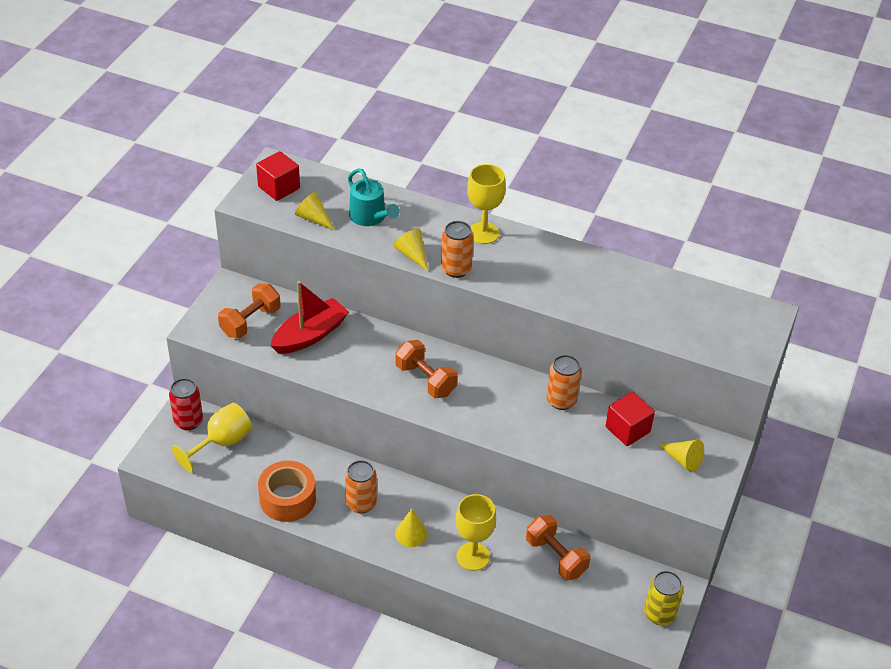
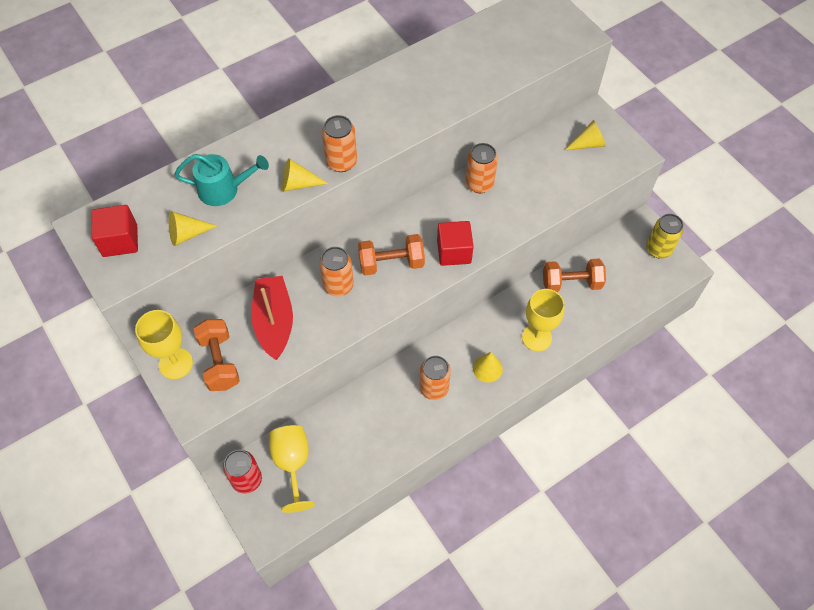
camera: 55 degrees left, 15 degrees up
(287, 499) = (391, 442): orange tape -> none
(375, 357) = (338, 285): none -> orange can
(483, 233) = (314, 120): yellow goblet -> yellow goblet (175, 363)
(627, 429) = (537, 160): red cube -> red cube (454, 252)

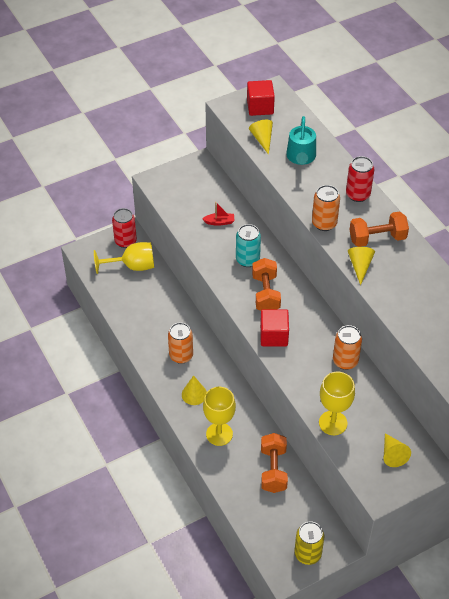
camera: 95 degrees right, 10 degrees down
(175, 363) = (192, 170): yellow goblet -> yellow goblet (333, 423)
(220, 362) = (190, 193): orange dumbbell -> orange dumbbell (377, 238)
(274, 322) = (219, 222): red boat -> red boat, size x0.46
(291, 130) = (358, 195): none -> red can
(298, 184) = (304, 198): yellow cone -> yellow cone (360, 266)
(338, 285) = (247, 260): orange can -> turquoise can

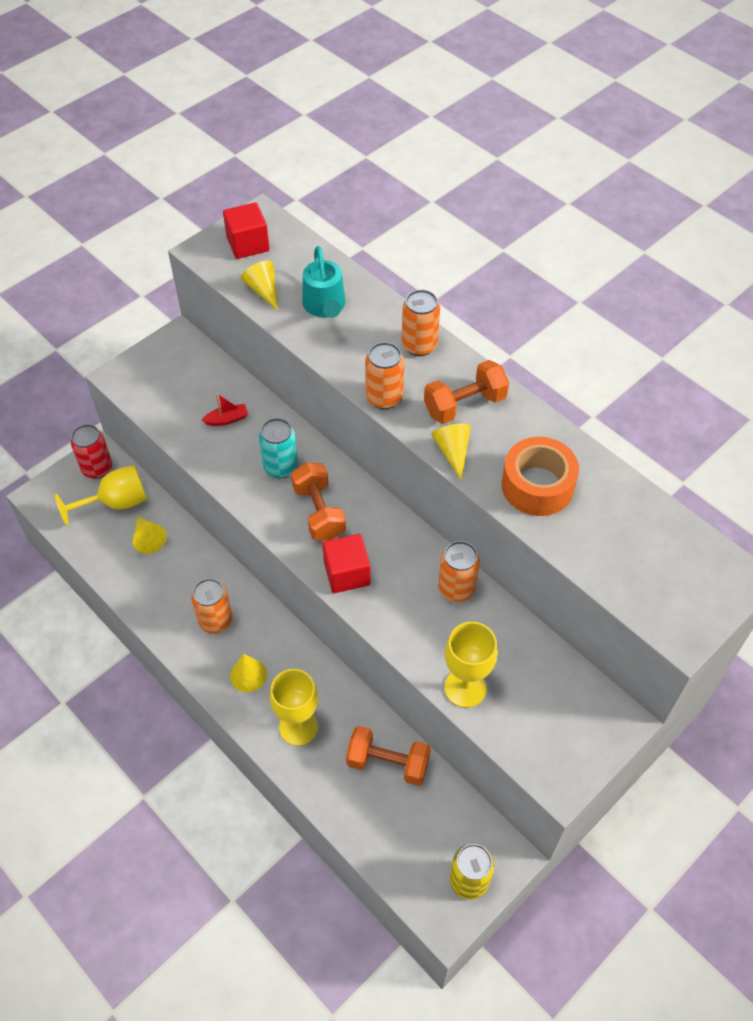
camera: 15 degrees left, 5 degrees up
(273, 470) = (388, 763): orange dumbbell -> orange dumbbell turned 60 degrees counterclockwise
(358, 195) = (419, 345): red can -> orange can
(392, 454) = (561, 716): yellow cone -> yellow cone (148, 539)
(410, 299) = (537, 485): none -> orange tape

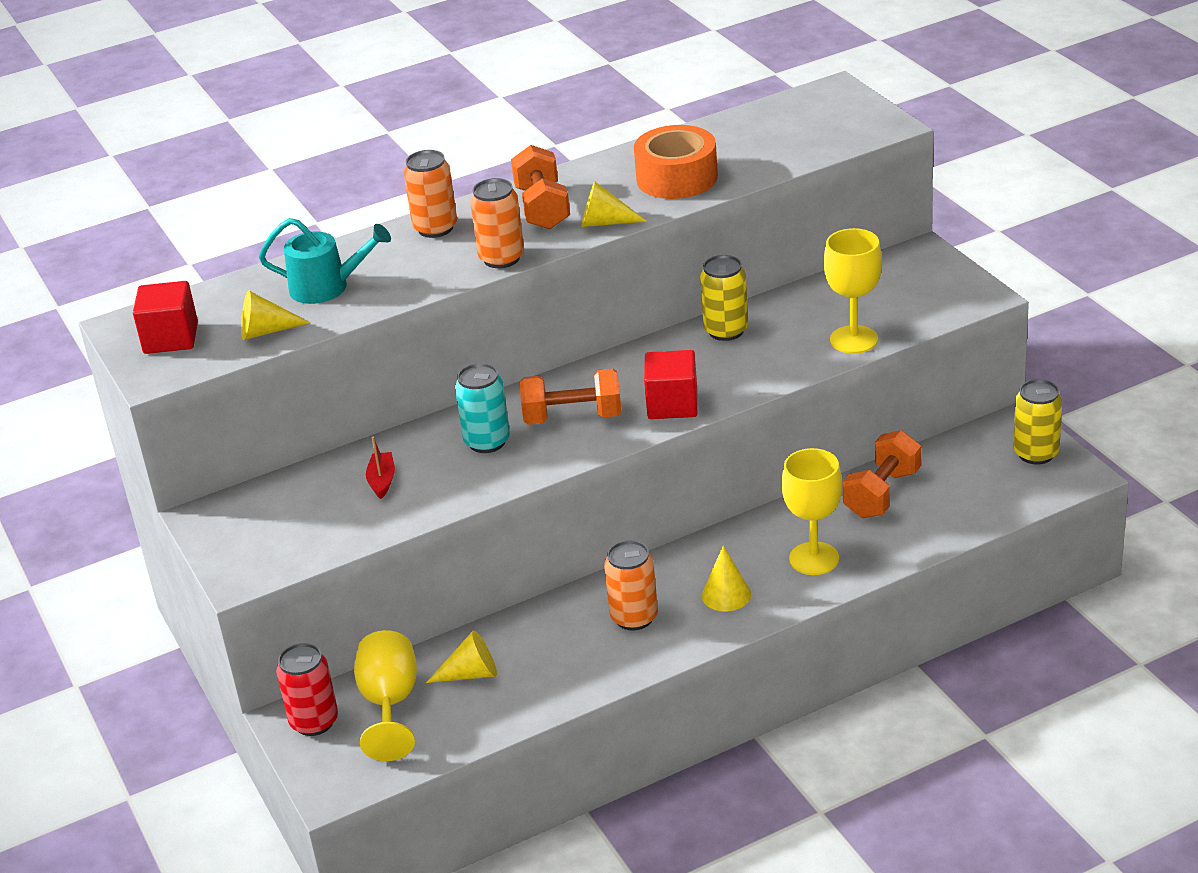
camera: 70 degrees left, 20 degrees down
(456, 588) = (726, 331): orange can -> yellow can

